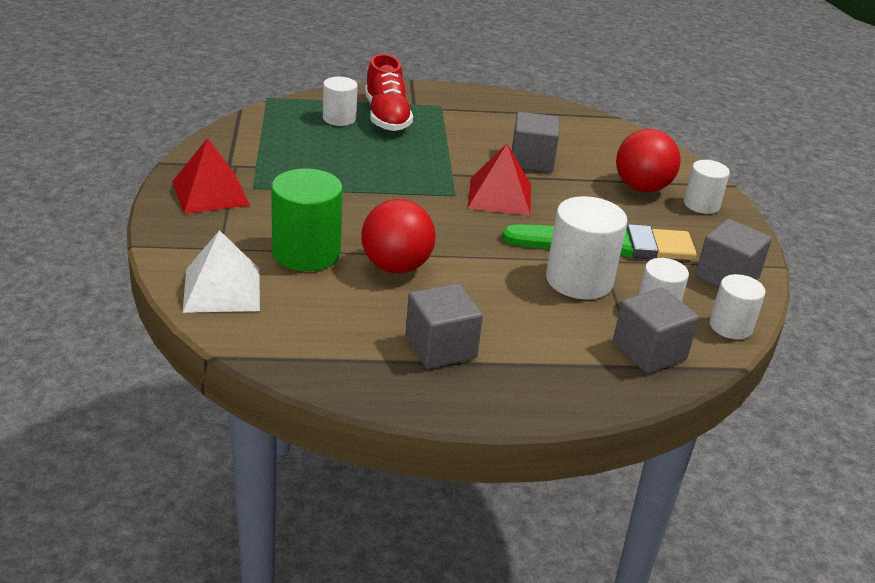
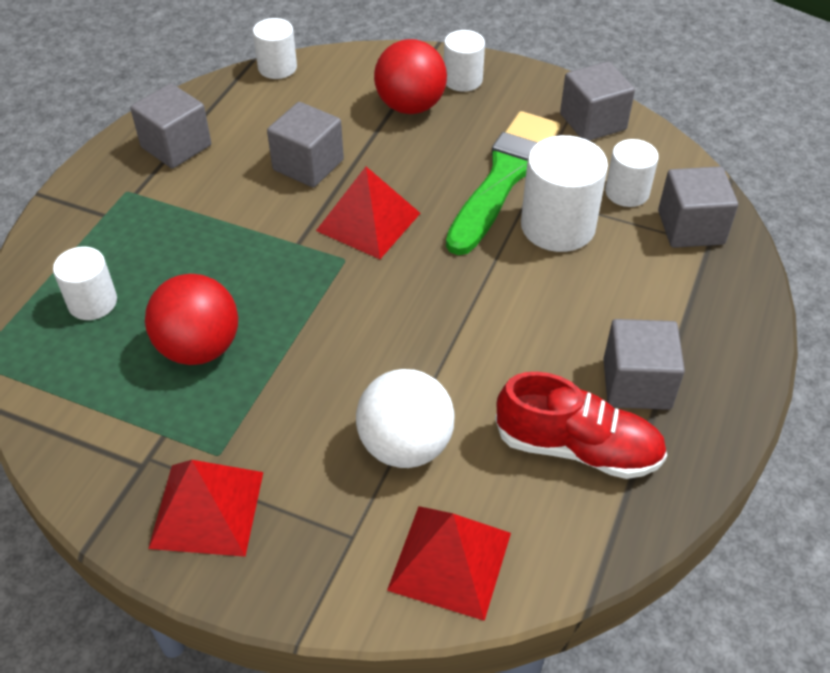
camera: 60 degrees left, 15 degrees up
(222, 289) = (450, 561): white pyramid -> red pyramid
(306, 253) = (405, 445): green cylinder -> white ball
(386, 116) = (120, 253): red shoe -> red shoe (577, 448)
(396, 266) = (471, 367): red ball -> red ball (199, 348)
(498, 111) = (176, 146): none -> grey cube
(730, 326) = (669, 156): white cylinder -> white cylinder (277, 67)

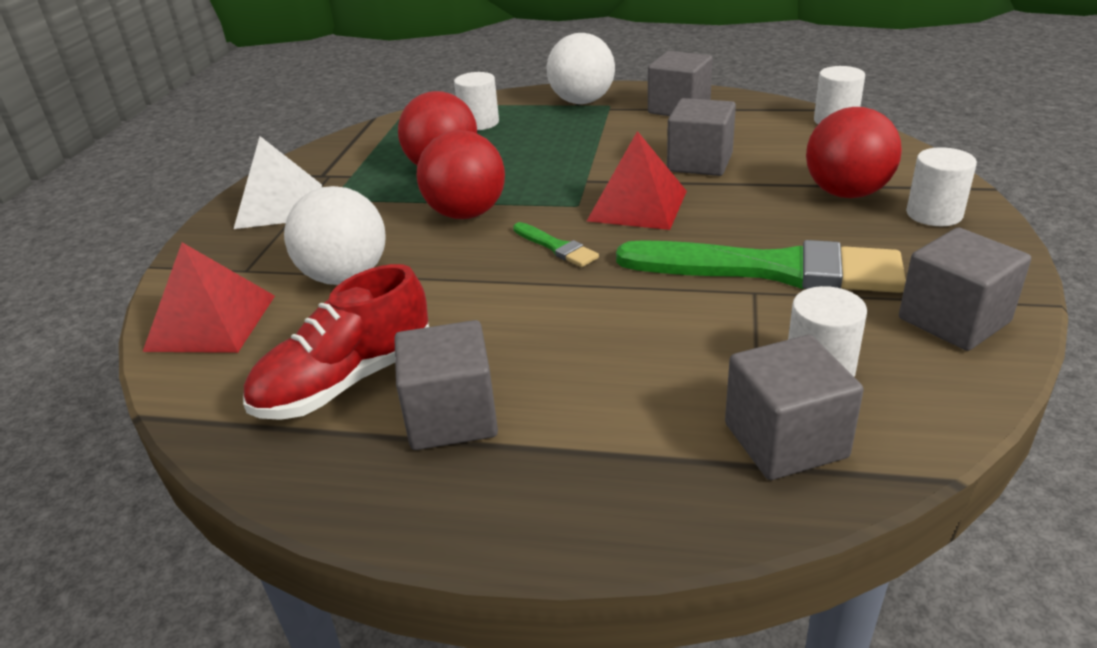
camera: 80 degrees right, 15 degrees down
(99, 209) = (582, 101): none -> white ball
(207, 509) = (279, 205): red pyramid -> white pyramid
(321, 340) = (466, 214): none -> red ball
(417, 286) = (556, 247): none -> green brush
(557, 226) = (707, 320): white cylinder -> none
(577, 448) = (346, 381): red shoe -> red shoe turned 45 degrees clockwise

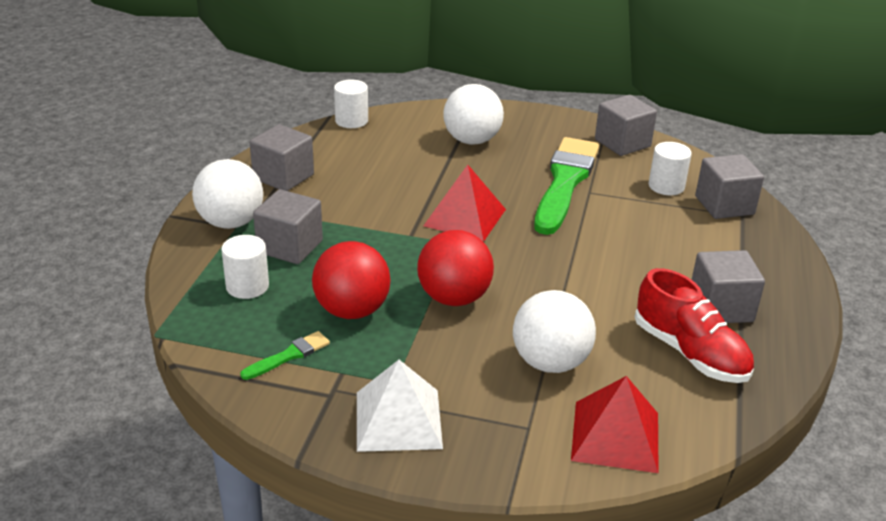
camera: 90 degrees left, 0 degrees up
(556, 247) = (521, 257): green brush -> green brush (289, 355)
(700, 162) = (401, 183): grey cube -> grey cube (290, 247)
(846, 193) = (472, 140): red ball -> white ball
(934, 214) = (508, 121): white cylinder -> none

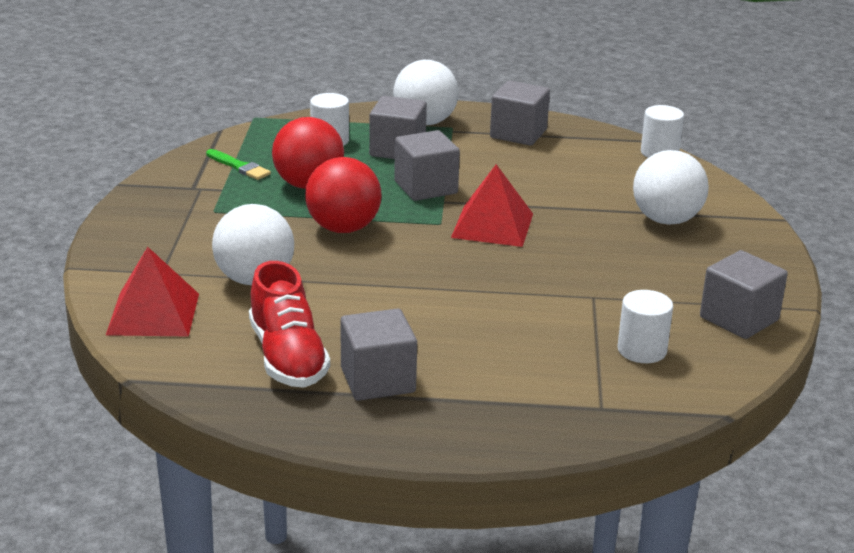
camera: 80 degrees right, 5 degrees down
(398, 419) = (165, 216): white pyramid -> none
(565, 182) = (606, 280): green brush -> none
(690, 353) = (287, 357): red shoe -> red shoe turned 60 degrees counterclockwise
(724, 205) = (618, 394): grey cube -> grey cube (425, 187)

